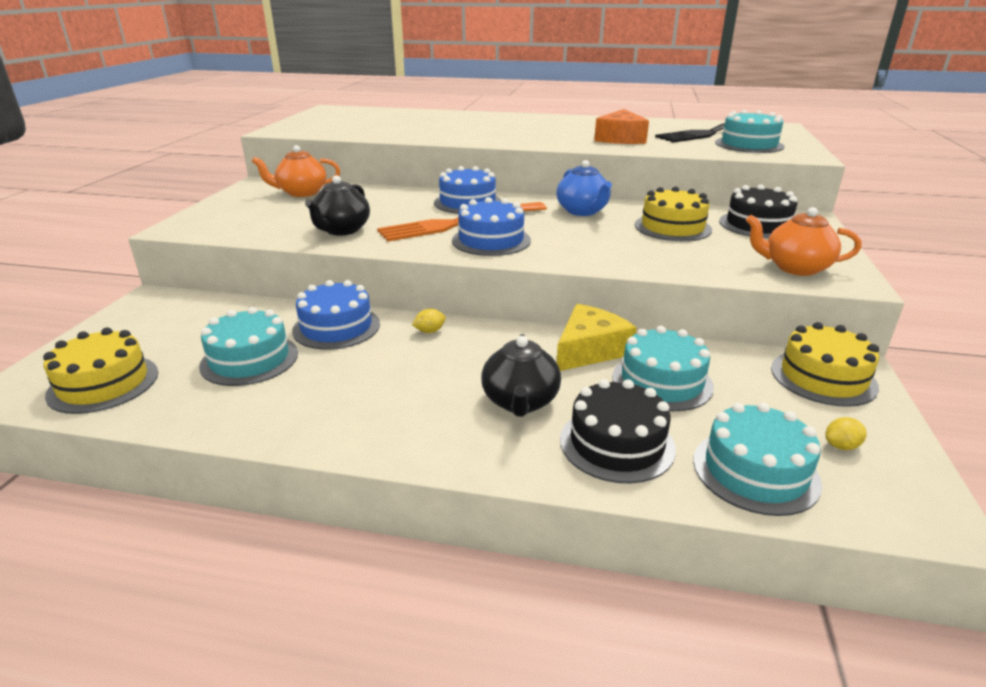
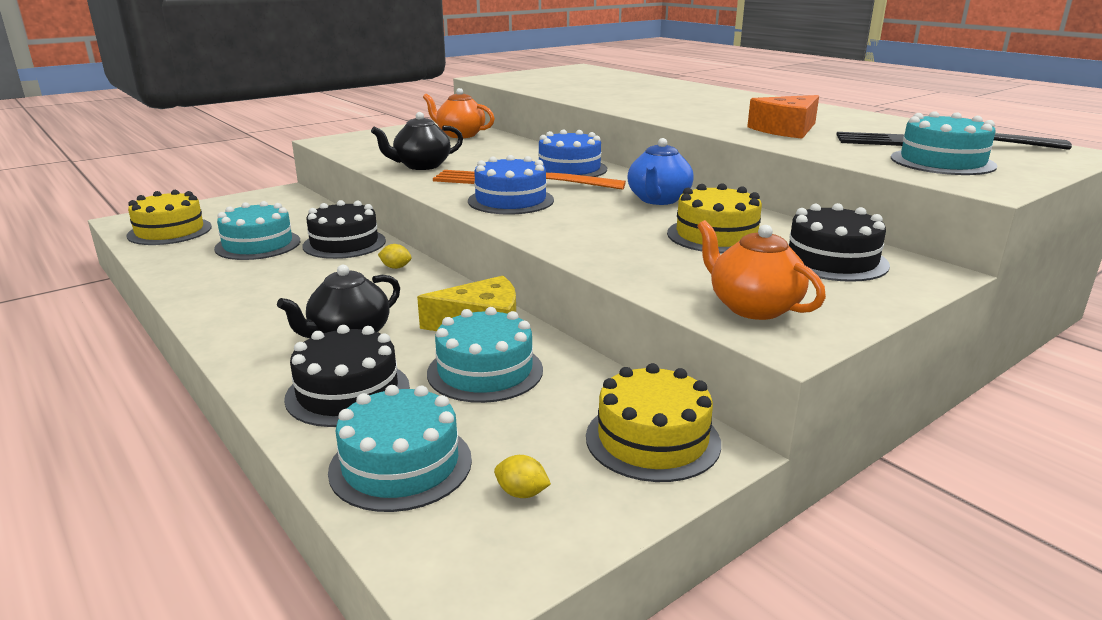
camera: 40 degrees right, 5 degrees down
(336, 327) = (344, 243): blue cake -> black cake

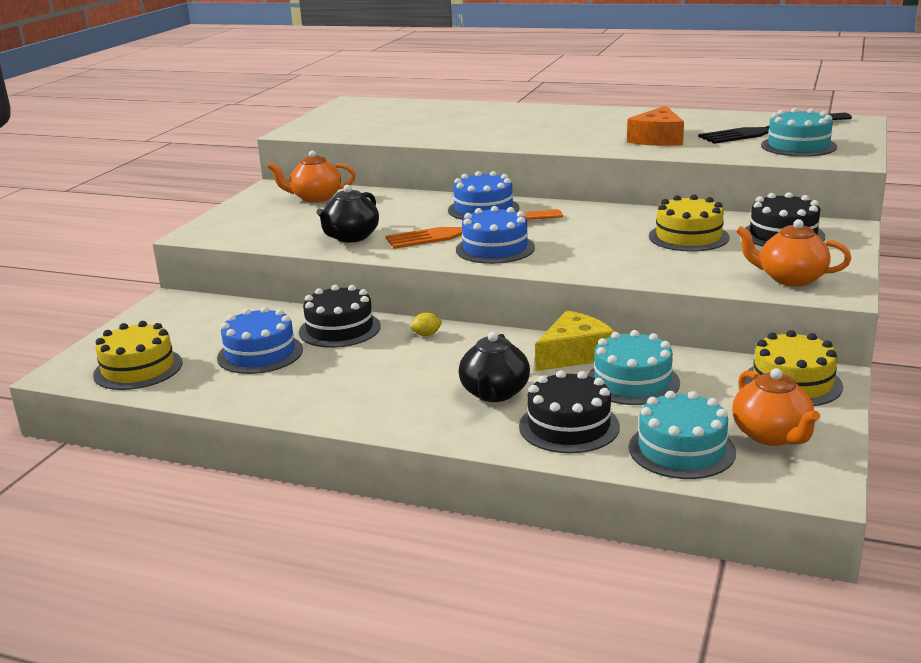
camera: 30 degrees left, 0 degrees up
(258, 245) = (260, 354): turquoise cake -> blue cake
(522, 493) = (772, 435): yellow lemon -> orange teapot
(658, 200) = (601, 219): blue teapot -> none

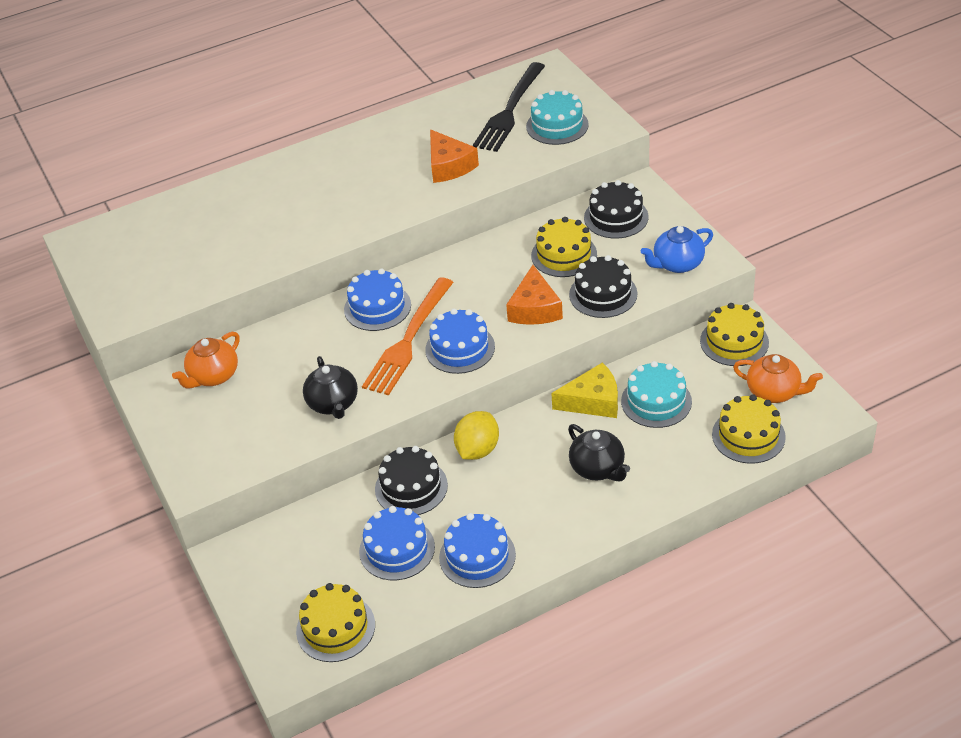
camera: 45 degrees left, 20 degrees up
(298, 388) = (477, 556): none -> blue cake
(426, 334) = (477, 450): yellow lemon -> yellow lemon, size x2.16
(569, 426) = (673, 462): black cake -> black cake (603, 294)
(574, 354) = (593, 401): yellow cheese -> yellow cheese turned 75 degrees clockwise
(600, 253) = (534, 308): none -> orange cheese
(681, 449) = (748, 436): turquoise cake -> yellow cake
(790, 279) = (677, 264): orange teapot -> blue teapot

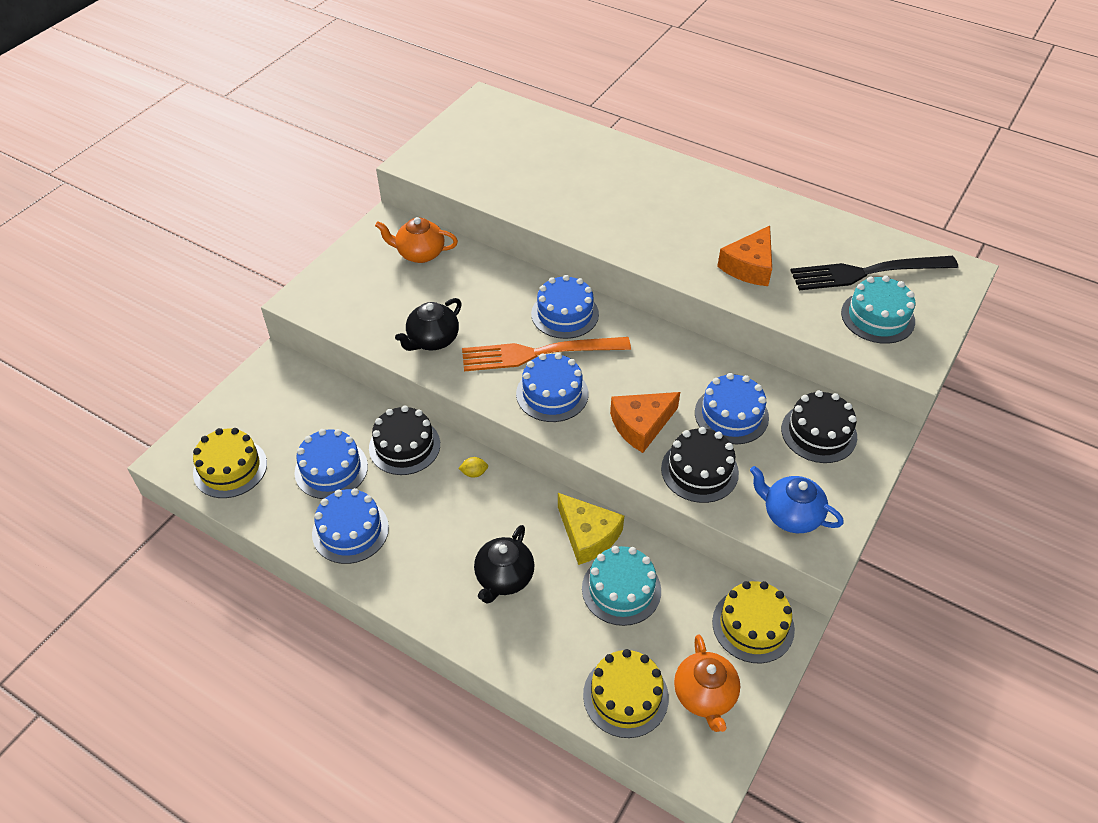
camera: 55 degrees right, 5 degrees up
(477, 450) = (474, 473): yellow lemon -> yellow lemon, size x0.46
(564, 255) = (731, 415): yellow cake -> blue cake

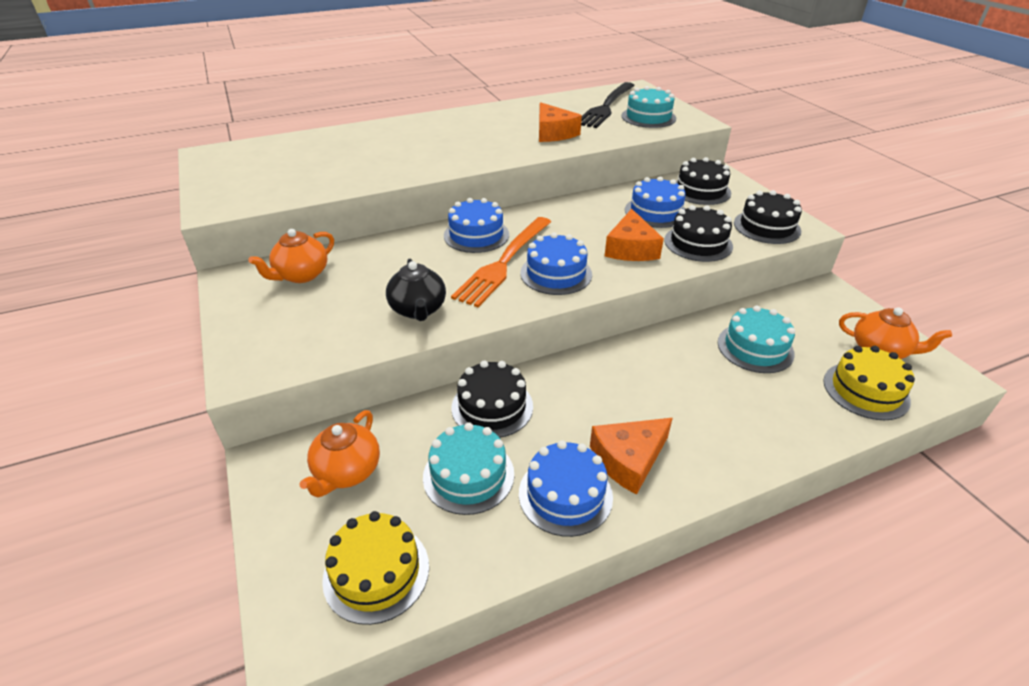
camera: 55 degrees left, 10 degrees down
(291, 406) = (347, 472): none -> orange teapot
(331, 469) = (468, 475): blue cake -> turquoise cake
(409, 553) = (628, 459): none -> orange cheese
(474, 473) = (567, 376): yellow lemon -> none
(504, 578) = (702, 408): black teapot -> none
(588, 535) = (688, 341): yellow cheese -> none
(753, 625) = (823, 303): yellow cake -> none
(790, 515) = (767, 227): blue teapot -> black cake

